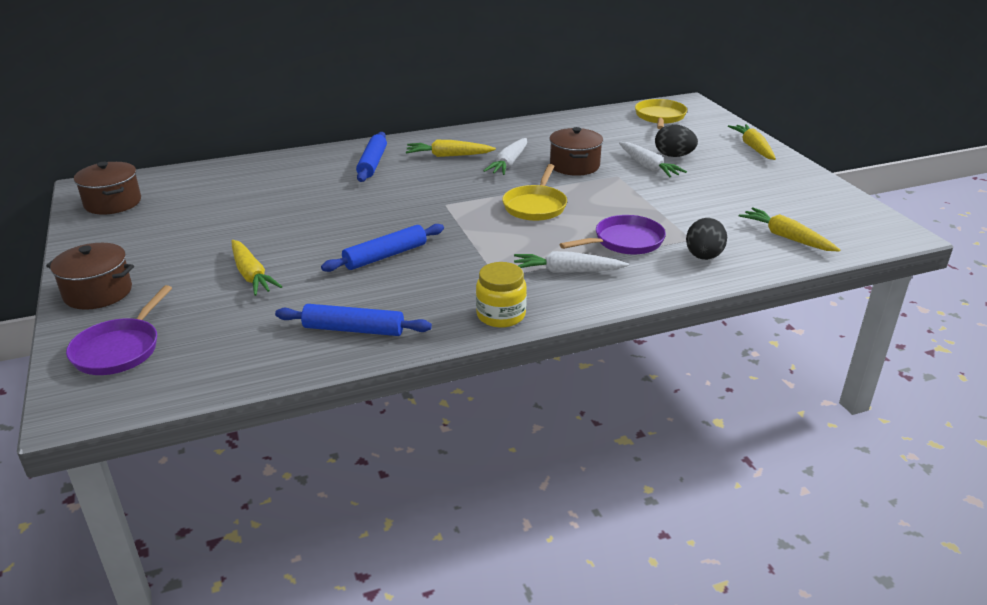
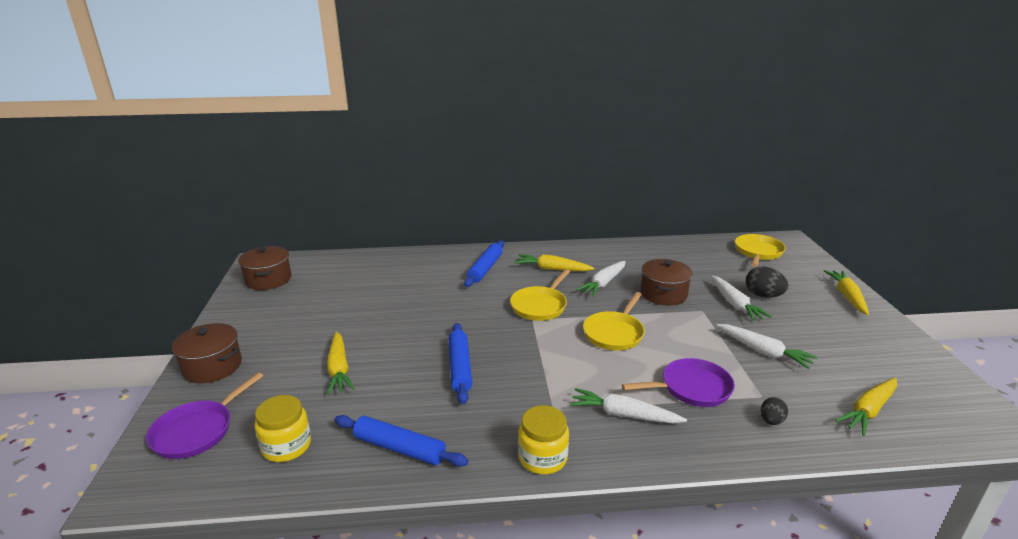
camera: 15 degrees right, 5 degrees down
(230, 346) = (286, 446): none -> yellow jar
(385, 256) = (460, 367): blue rolling pin -> blue rolling pin turned 75 degrees counterclockwise
(448, 191) = (540, 306): none -> yellow pan
(684, 203) = (763, 351): none -> white carrot
(703, 257) = (771, 421): black egg -> black egg, size x0.61
(786, 237) = (868, 411): yellow carrot -> yellow carrot turned 105 degrees counterclockwise

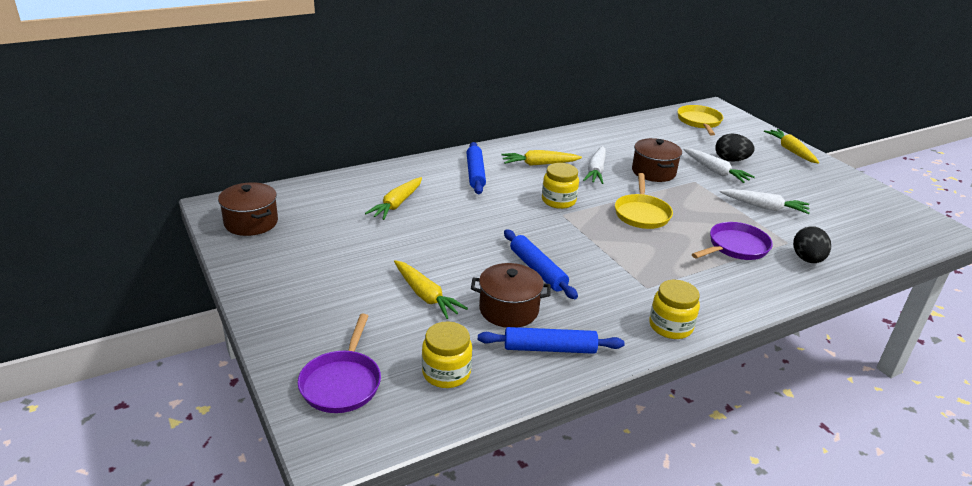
camera: 25 degrees left, 5 degrees up
(212, 366) = (288, 322): brown pot -> brown pot (509, 310)
(540, 306) = (558, 201): yellow pan -> yellow jar
(623, 415) = (703, 279): white carrot -> none
(771, 421) = (807, 259): black egg -> black egg, size x1.63
(868, 411) = (863, 238): yellow carrot -> yellow carrot (397, 204)

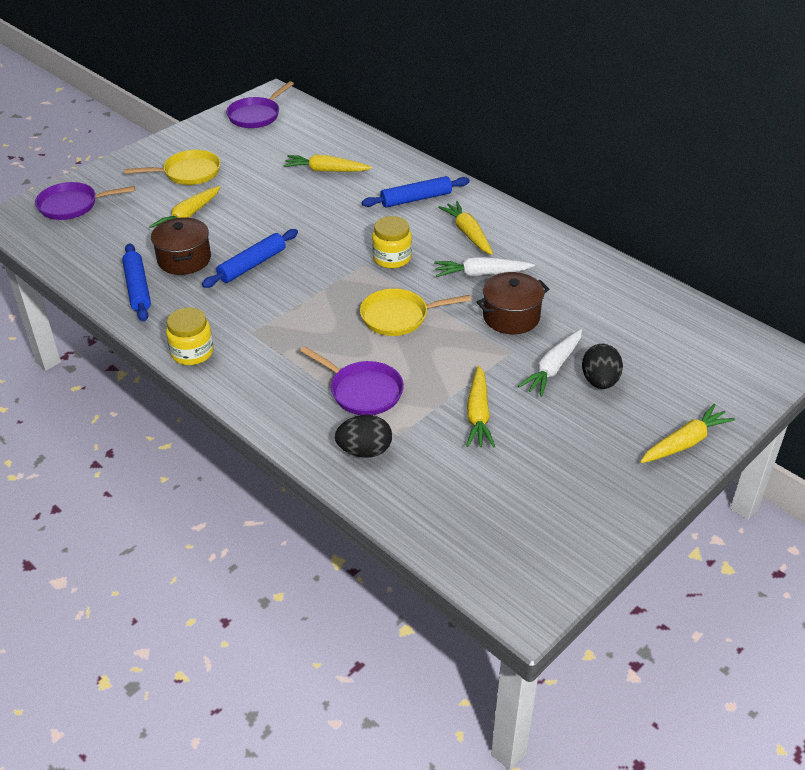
camera: 75 degrees right, 10 degrees up
(251, 222) = (256, 115): brown pot -> purple pan
(446, 373) = (94, 245): yellow jar -> none
(699, 122) = (709, 346): yellow pan -> yellow pan (188, 173)
(764, 207) = (478, 414): white carrot -> yellow carrot

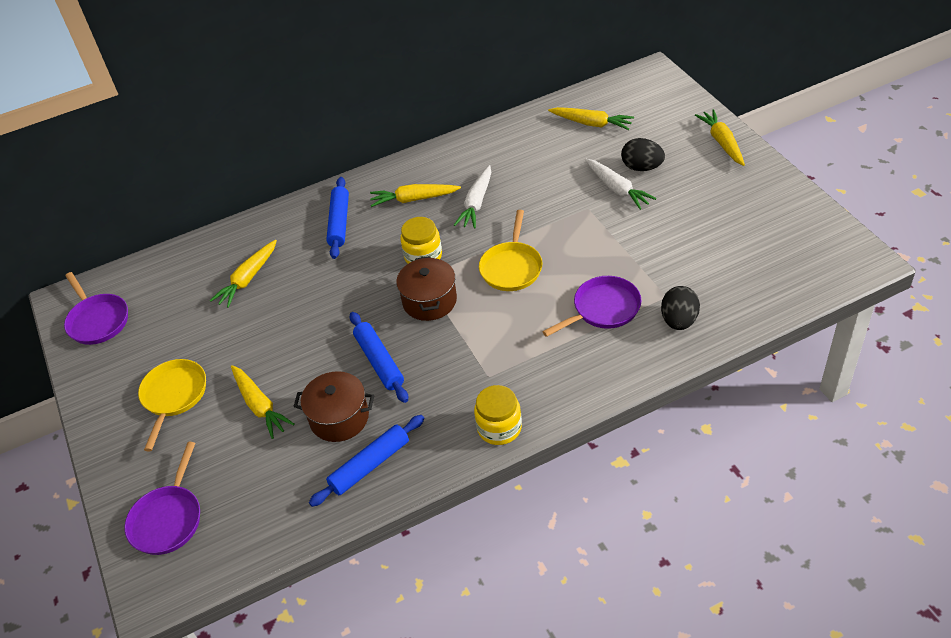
camera: 65 degrees left, 5 degrees up
(137, 288) = (370, 465): blue rolling pin -> blue rolling pin turned 45 degrees counterclockwise
(478, 414) = (657, 243): yellow carrot -> yellow carrot (591, 123)
(511, 317) = (543, 198): brown pot -> brown pot (429, 301)

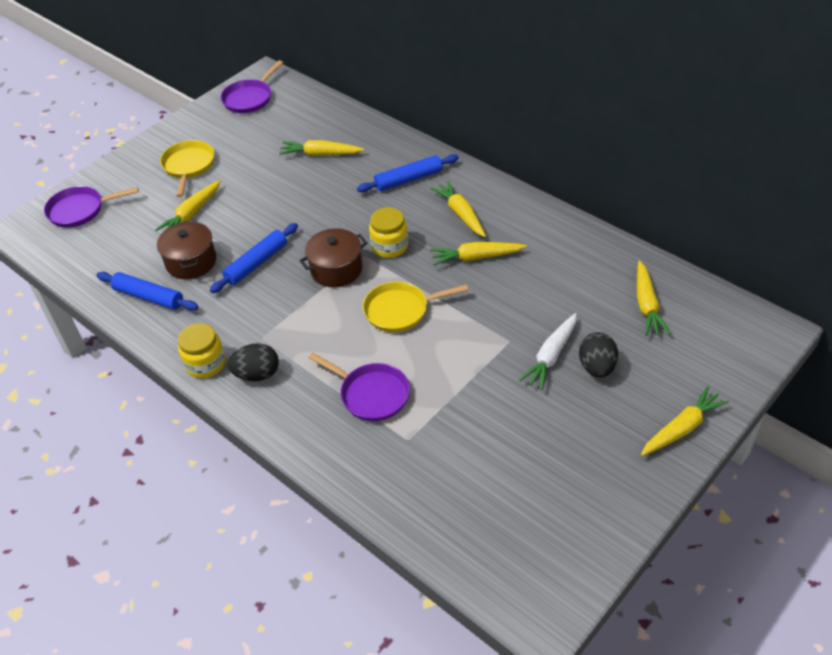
camera: 65 degrees right, 0 degrees up
(174, 396) = (188, 166): yellow pan -> yellow pan turned 75 degrees counterclockwise
(476, 203) = (476, 257): white carrot -> yellow carrot
(679, 321) = (377, 459): black egg -> black egg (257, 374)

